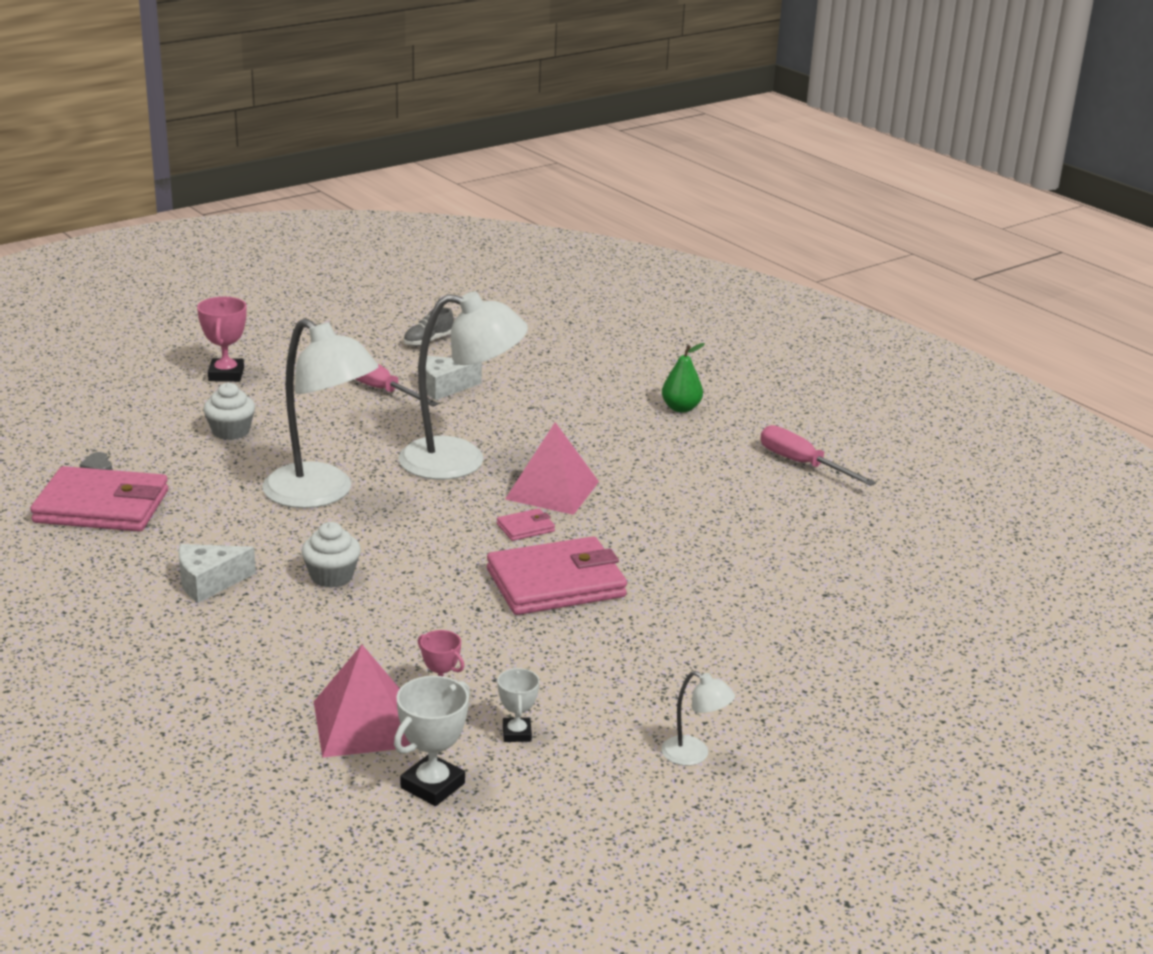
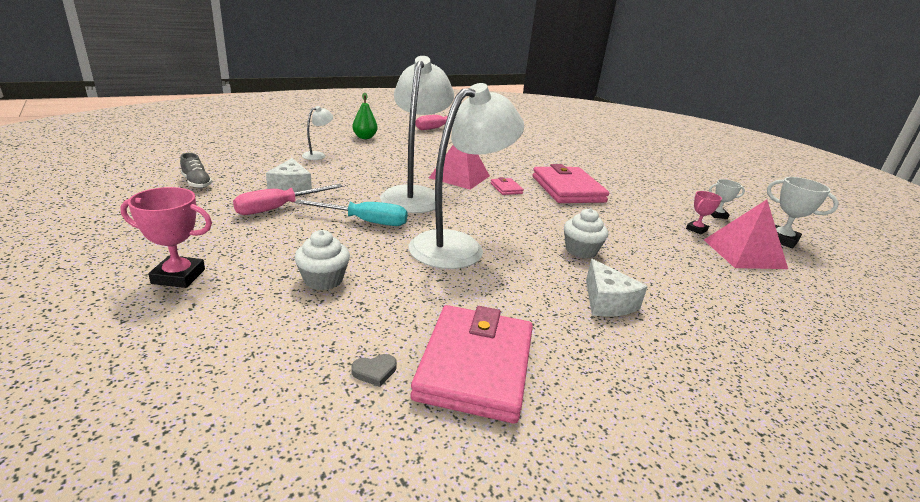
camera: 85 degrees left, 0 degrees up
(365, 438) = (365, 221): none -> turquoise screwdriver
(694, 755) = (703, 183): white lamp -> white lamp (318, 155)

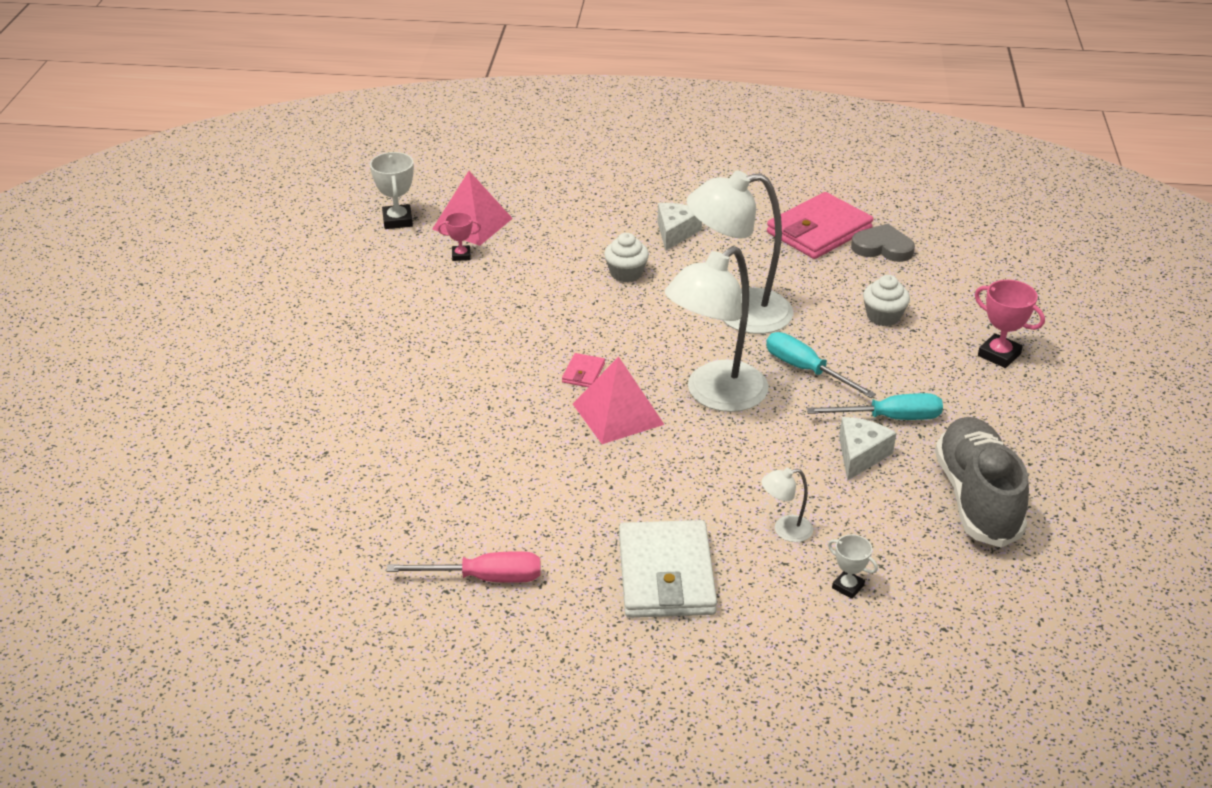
camera: 140 degrees left, 10 degrees up
(197, 183) = (977, 498): grey shoe -> grey shoe, size x2.35
(278, 208) = (890, 418): pink screwdriver -> turquoise screwdriver
(365, 137) = (666, 575): green pear -> white wallet
(374, 371) = (882, 247): grey heart -> grey heart, size x2.10
(567, 189) = (503, 348): pink wallet -> none
(717, 215) = (394, 261): white trophy -> white trophy (848, 587)

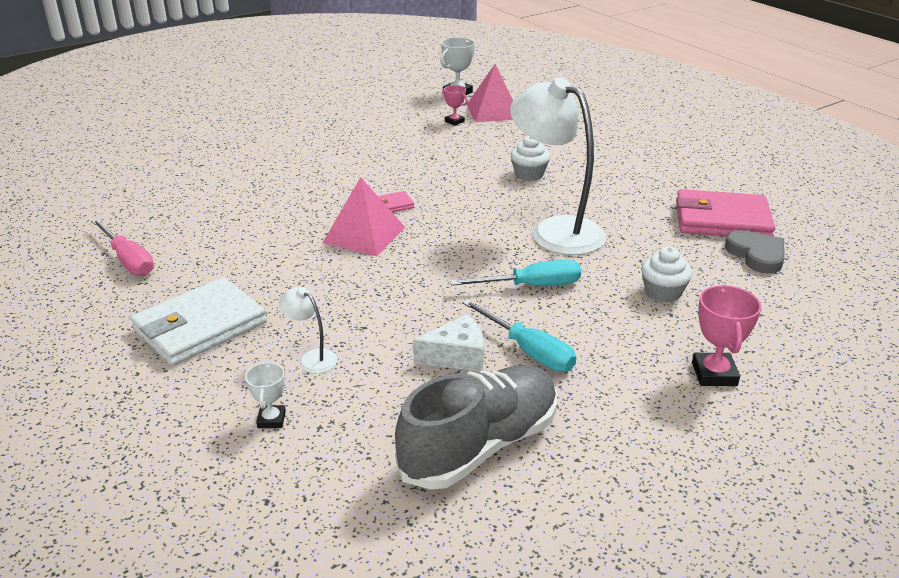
camera: 50 degrees right, 5 degrees down
(675, 233) = (609, 171): white cheese -> none
(715, 395) = (440, 261): white lamp -> none
(806, 370) = (531, 286): turquoise screwdriver -> turquoise screwdriver turned 75 degrees clockwise

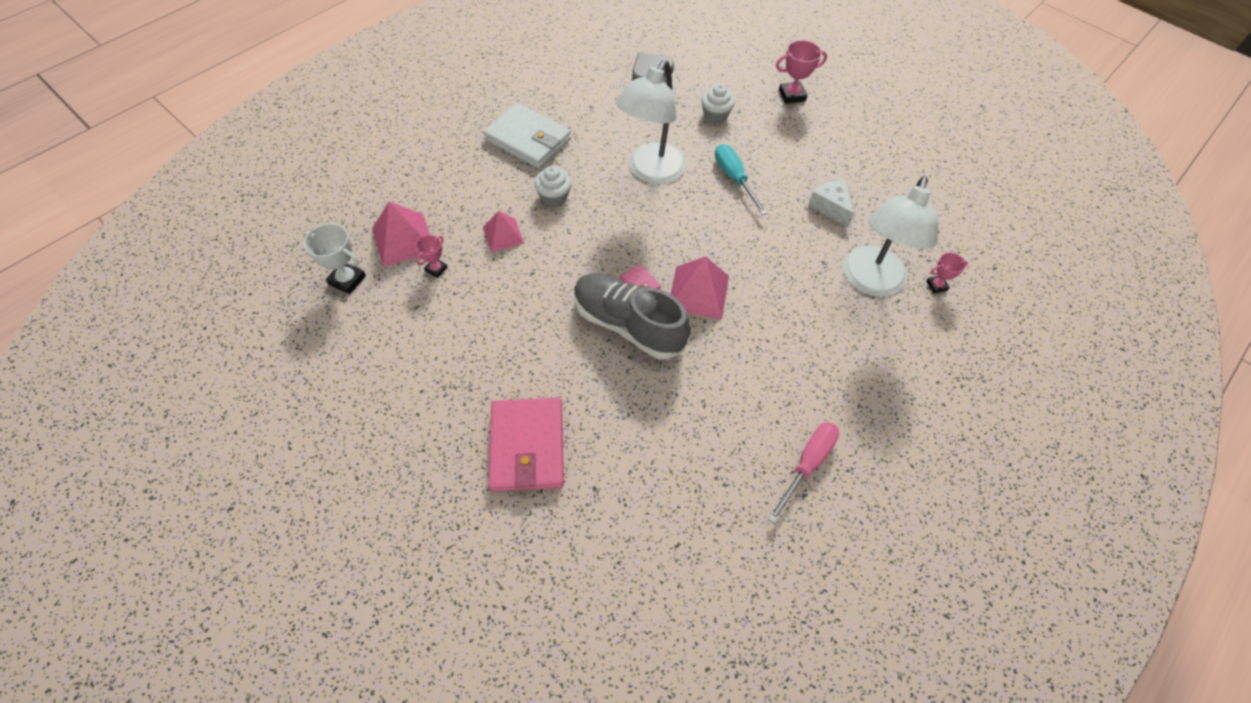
camera: 105 degrees left, 25 degrees up
(200, 326) = (870, 363): white wallet -> white wallet (528, 139)
(271, 419) = (936, 286): white trophy -> pink trophy
(312, 358) = (870, 282): white lamp -> white lamp, size x2.34
(480, 446) = (902, 185): grey shoe -> grey shoe (628, 325)
(484, 148) = (503, 235): none -> pink pyramid
(528, 351) = (808, 173): turquoise screwdriver -> none
(722, 220) = (605, 85): pink wallet -> pink wallet (527, 446)

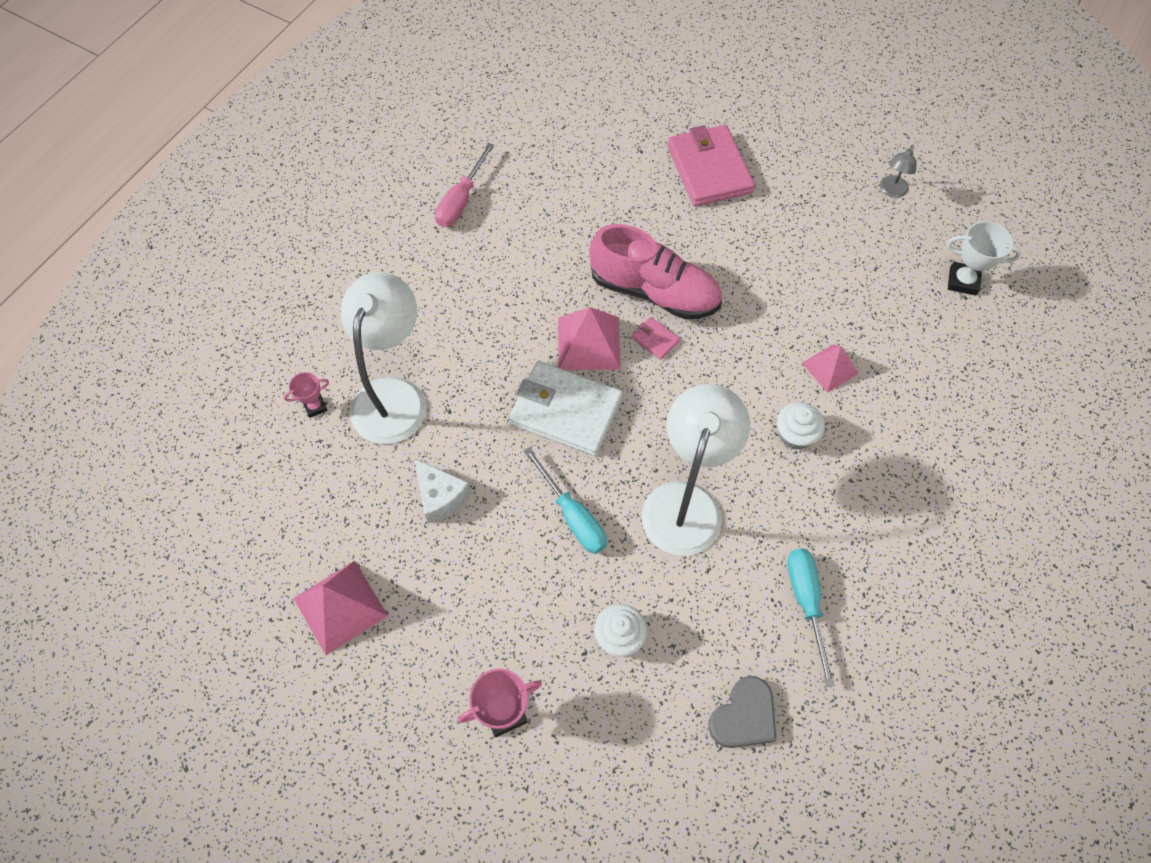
camera: 170 degrees right, 5 degrees up
(351, 380) = (891, 191): none -> grey lamp
(403, 240) = (936, 339): pink pyramid -> pink pyramid (340, 607)
(436, 269) = (880, 312): pink trophy -> none
(528, 139) = (869, 521): white wallet -> white wallet (566, 411)
(591, 109) = (806, 602): none -> turquoise screwdriver
(628, 325) = (654, 292): grey shoe -> pink shoe

